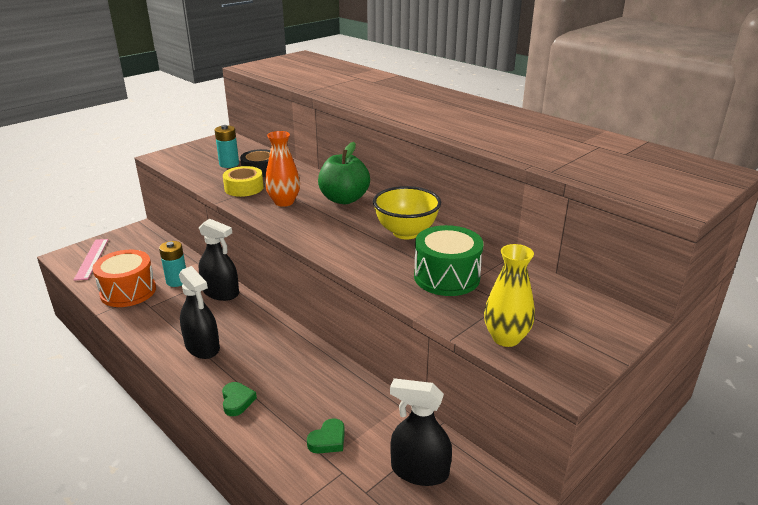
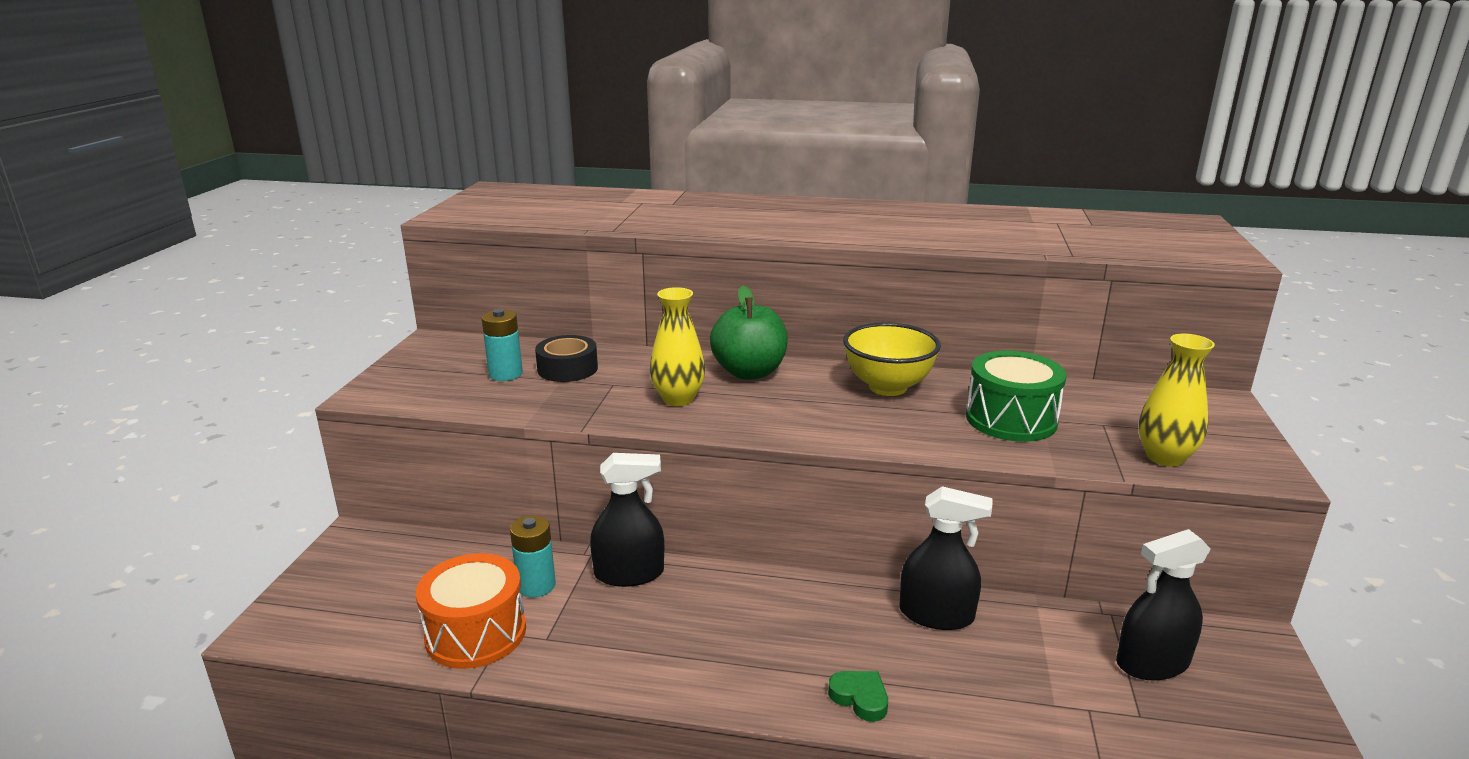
camera: 35 degrees left, 5 degrees down
(91, 259) = (328, 613): pink ruler -> none
(202, 347) = (711, 655): black spray bottle -> black spray bottle (936, 615)
(244, 188) = (588, 398): yellow tape -> none
(284, 202) = (678, 399): orange vase -> yellow vase
(328, 440) = (1025, 683): green heart -> none

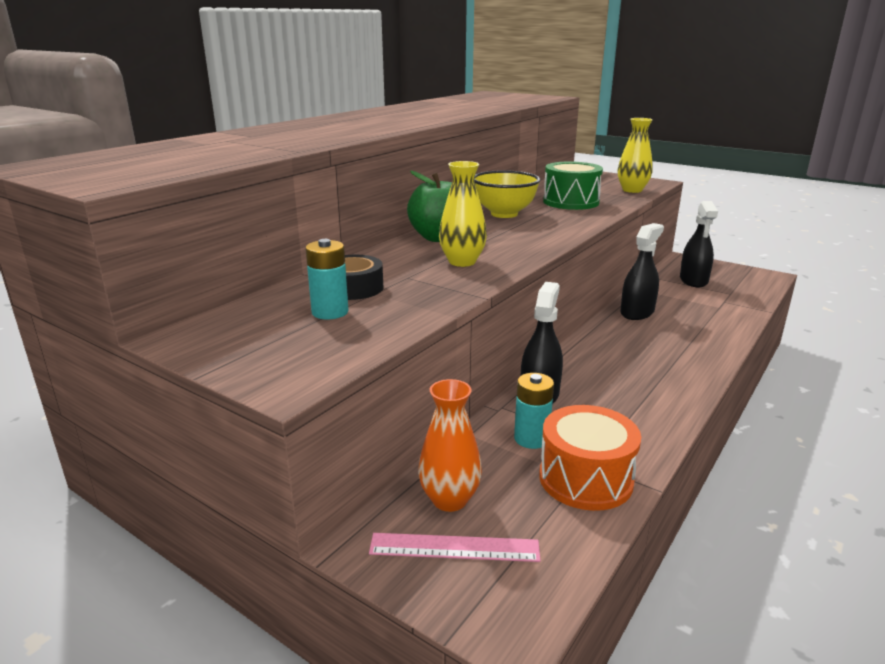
camera: 65 degrees left, 0 degrees up
(358, 579) = (454, 547): none -> pink ruler
(420, 561) = (449, 500): none -> orange vase
(860, 698) = (705, 349): green heart -> none

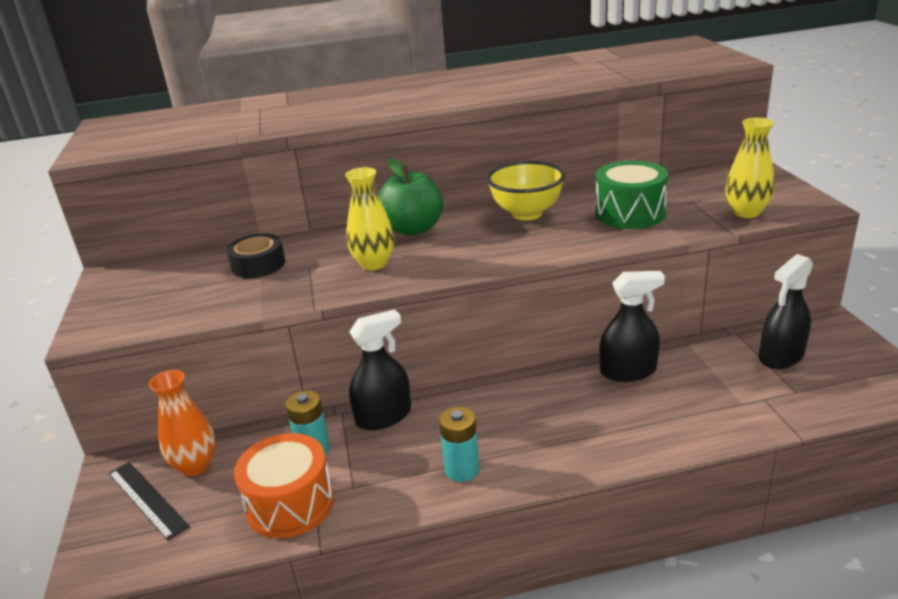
camera: 45 degrees right, 5 degrees up
(330, 312) = (206, 283): turquoise battery -> turquoise battery (462, 470)
(454, 547) = (147, 499): pink ruler -> black ruler

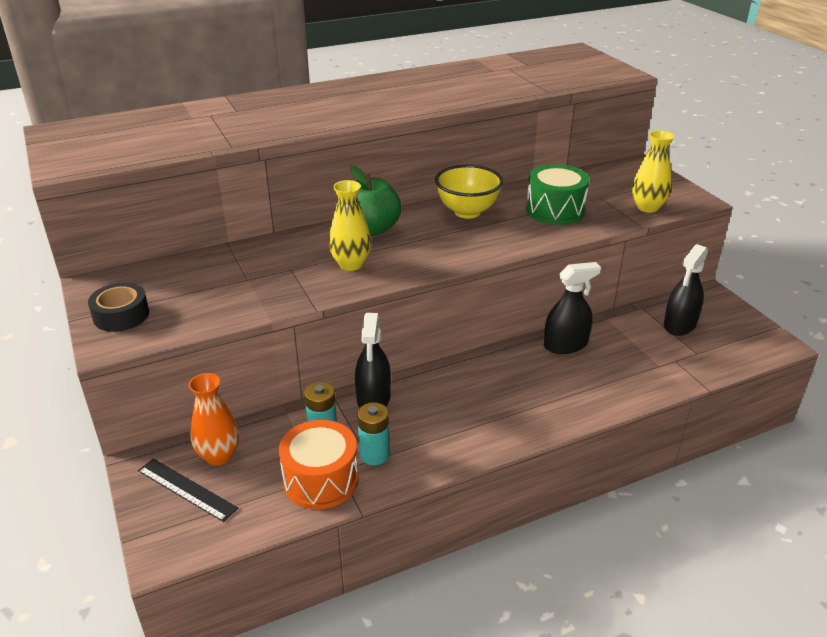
camera: 15 degrees left, 5 degrees up
(258, 264) = (241, 269): black tape -> black tape (121, 315)
(383, 416) = (373, 398): black spray bottle -> black spray bottle turned 135 degrees clockwise
(462, 470) = (457, 437): turquoise battery -> turquoise battery (374, 454)

